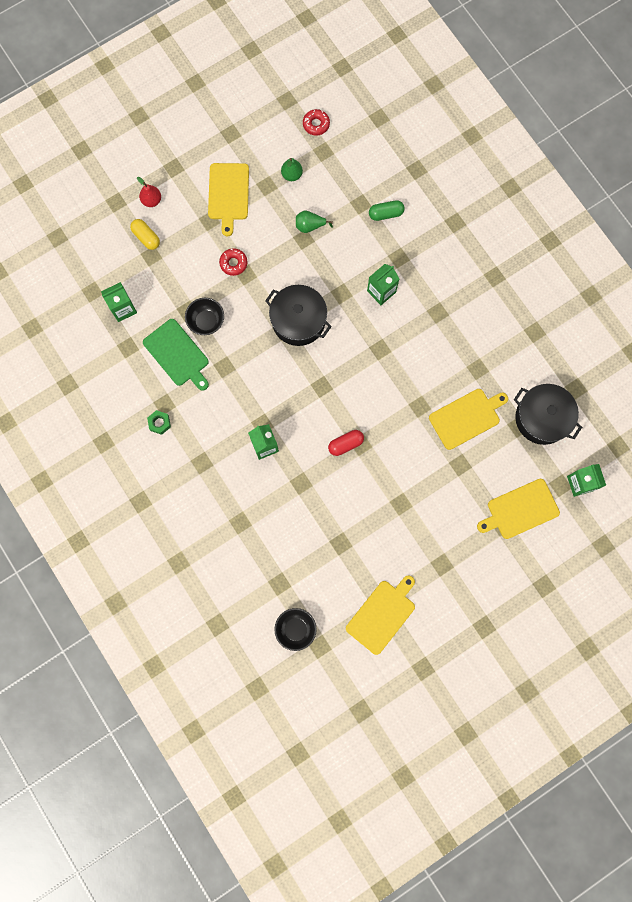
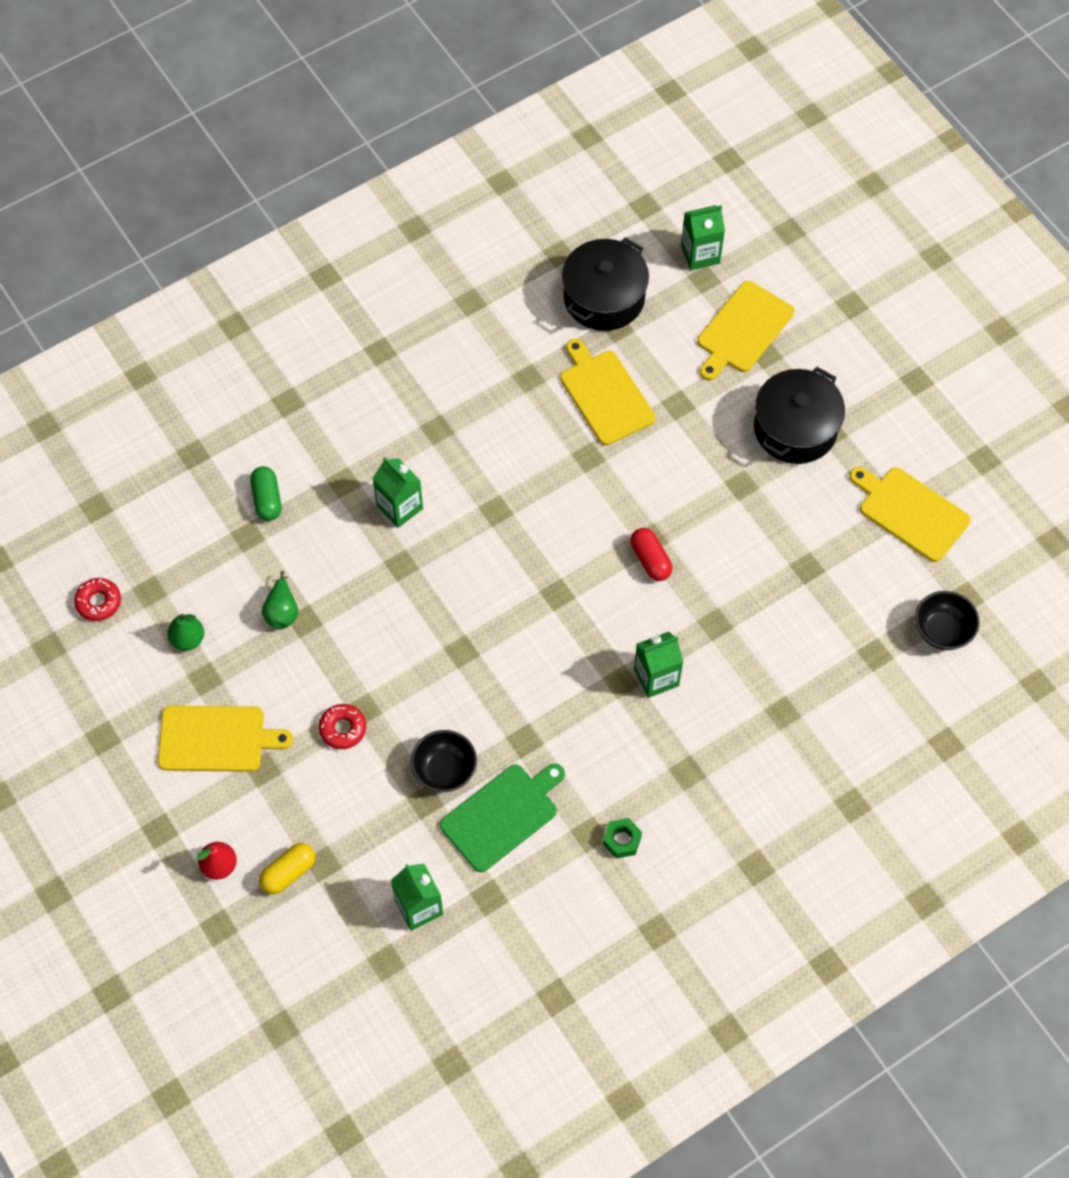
camera: 90 degrees left, 15 degrees down
(298, 320) = (446, 628): black pot -> black pot (795, 428)
(520, 510) = (742, 330): yellow cutting board -> yellow cutting board turned 60 degrees clockwise

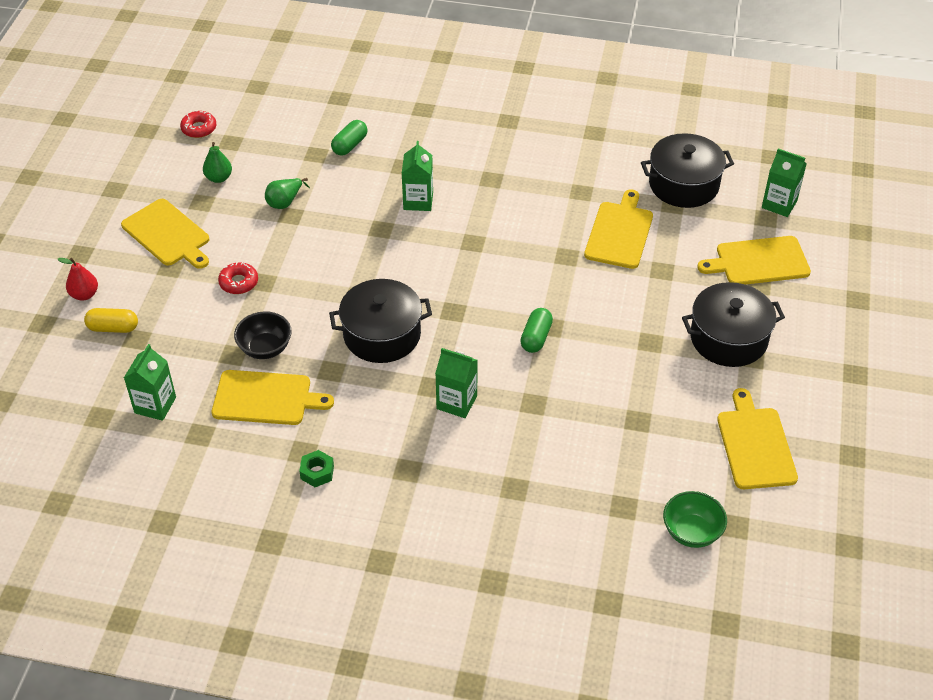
camera: 45 degrees right, 15 degrees down
(502, 815) = (266, 398): green cutting board -> yellow cutting board
(525, 669) = (382, 335): none -> black pot
(650, 560) = (536, 337): red capsule -> green capsule
(942, 630) = (691, 532): black bowl -> green bowl

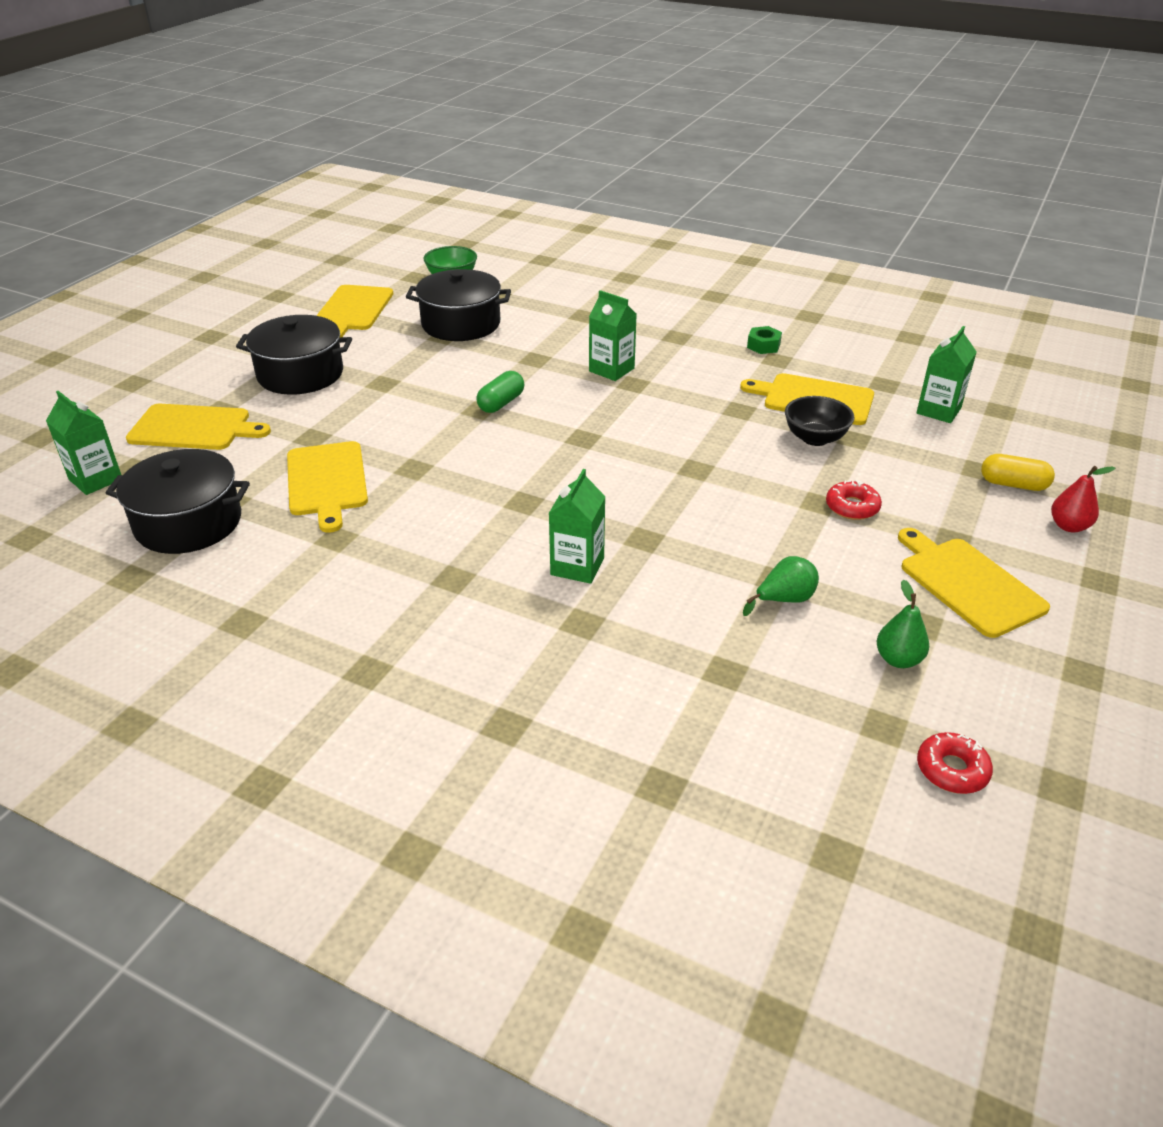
camera: 165 degrees left, 10 degrees down
(350, 145) = (662, 677): green capsule -> none
(382, 335) = (674, 430): black pot -> black pot (461, 324)
(620, 233) = (326, 482): yellow cutting board -> yellow cutting board turned 45 degrees counterclockwise

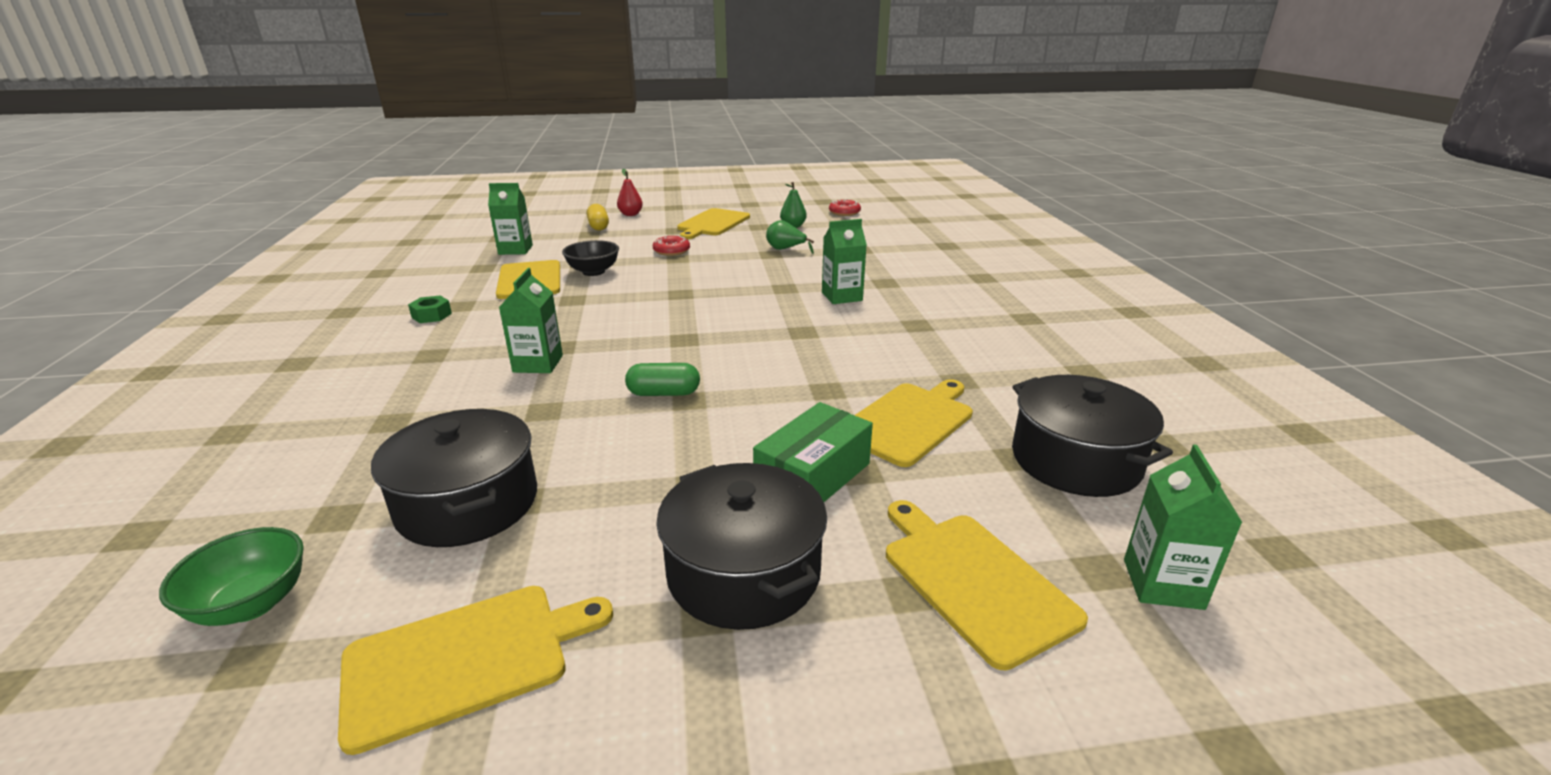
camera: 125 degrees left, 10 degrees down
(333, 420) = (813, 476): none -> green box

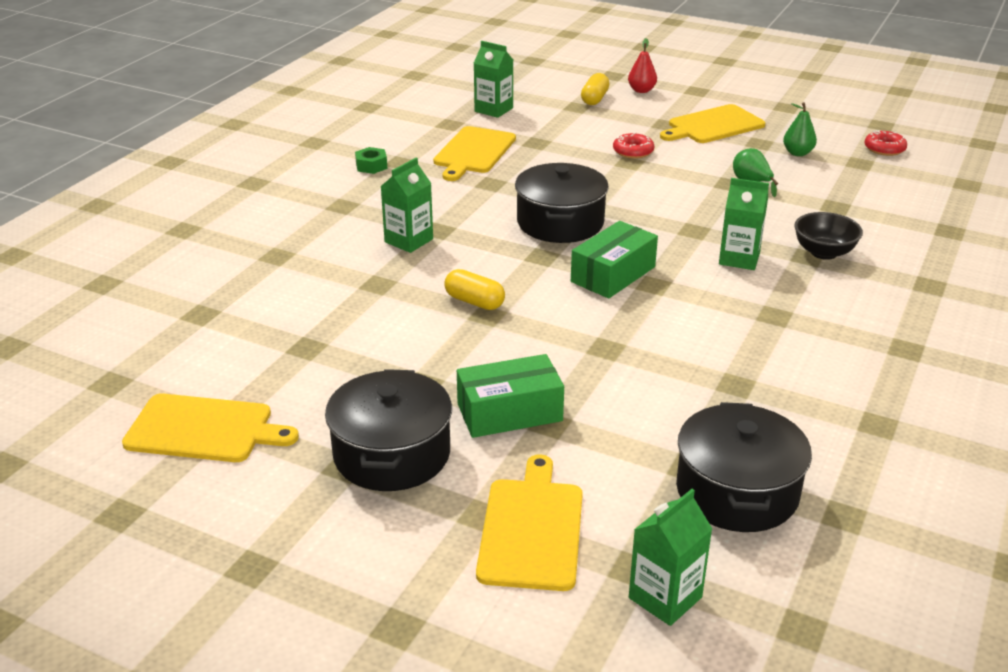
camera: 35 degrees right, 5 degrees up
(252, 604) = (130, 351): green bowl -> none
(468, 503) = (275, 336): black pot -> black pot (560, 222)
(593, 272) = (537, 156): black bowl -> black bowl (823, 252)
(664, 393) = (474, 302): green capsule -> yellow capsule
(761, 334) = (613, 274): none -> green box
(909, 421) = (639, 402): yellow cutting board -> none

